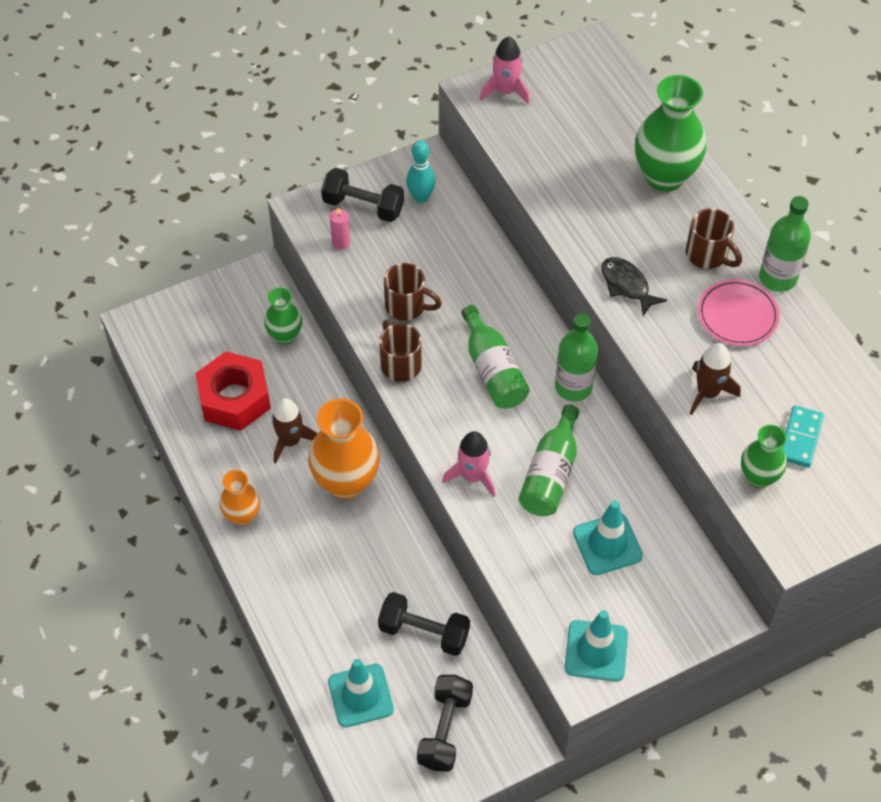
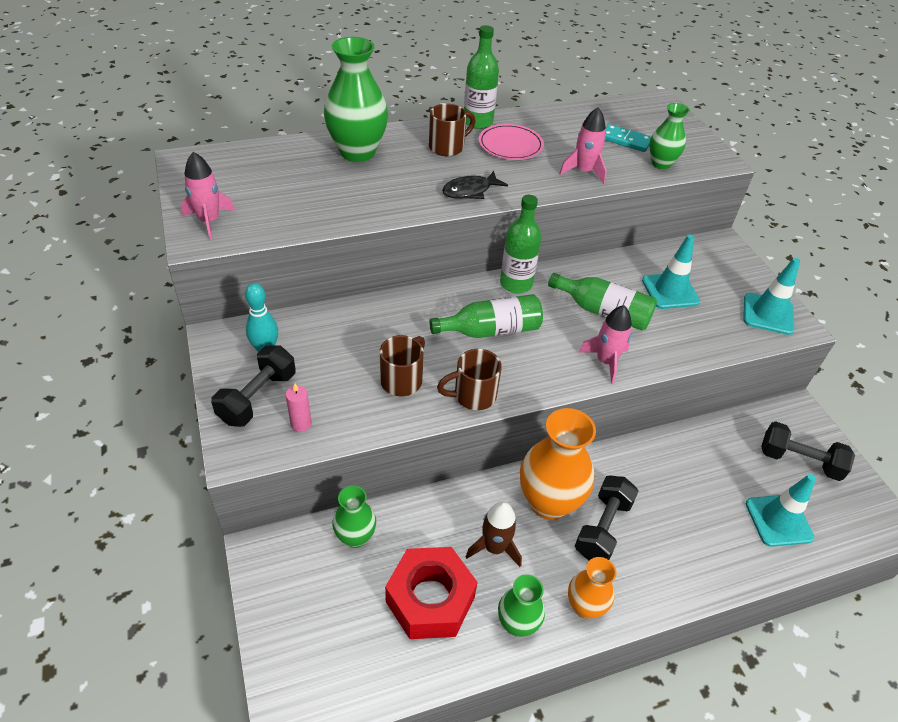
camera: 85 degrees left, 10 degrees down
(220, 464) = (517, 624): none -> green vase
(424, 632) = (708, 462): black dumbbell -> black dumbbell (602, 528)
(707, 393) = (584, 171): brown rocket -> pink rocket

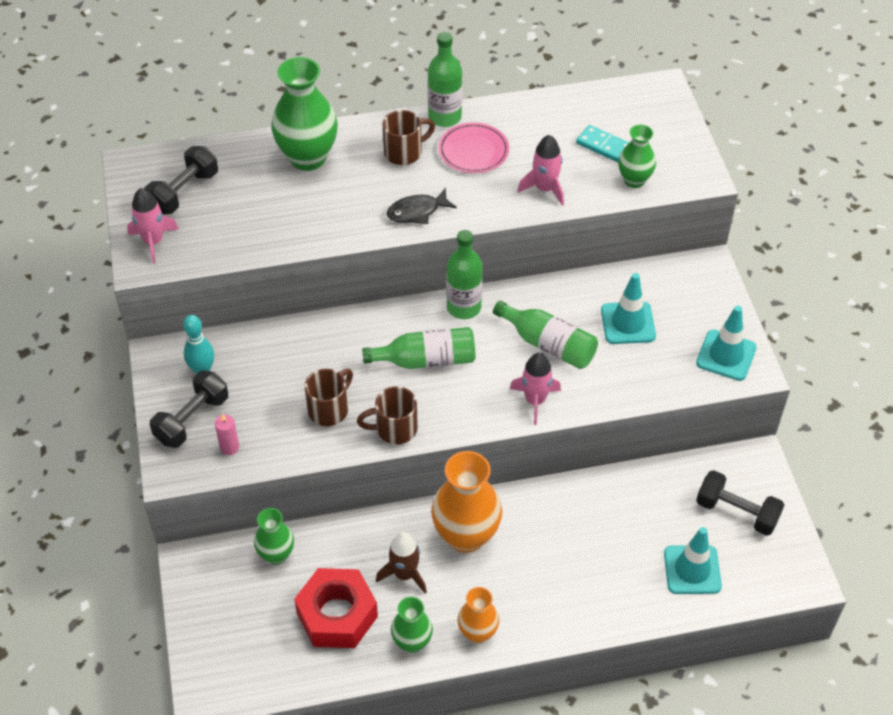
camera: 10 degrees right, 5 degrees up
(602, 528) = (513, 564): black dumbbell -> black dumbbell (184, 192)

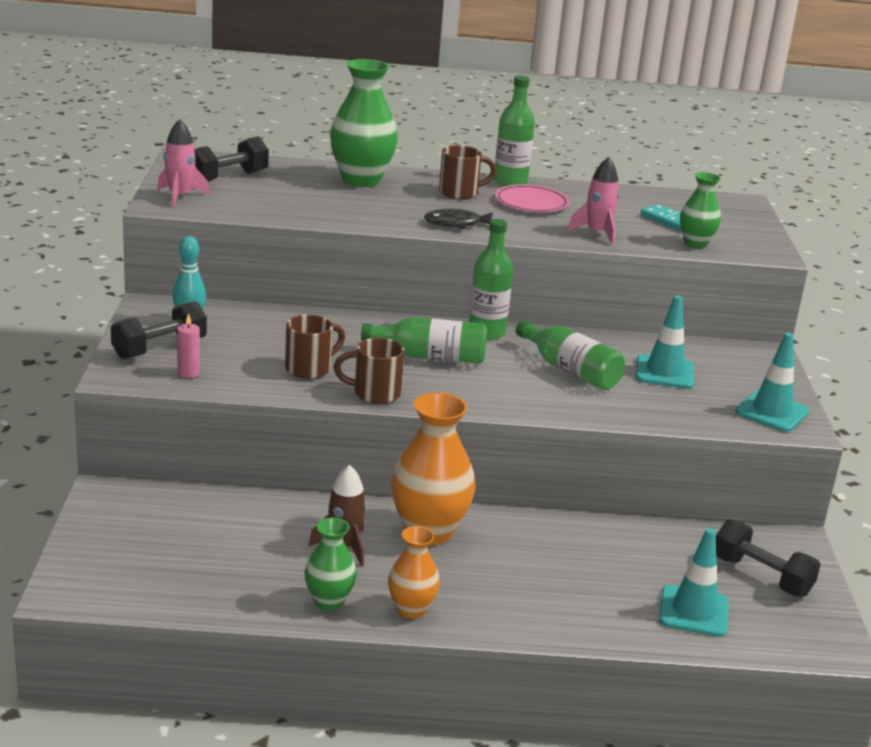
camera: 10 degrees right, 25 degrees down
(276, 554) = (205, 504): green vase -> none
(337, 615) = (250, 562): red nut -> none
(535, 400) = (541, 403): pink rocket -> none

